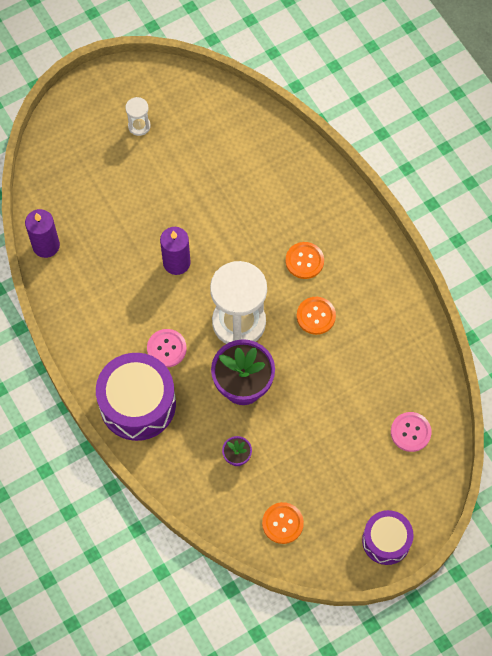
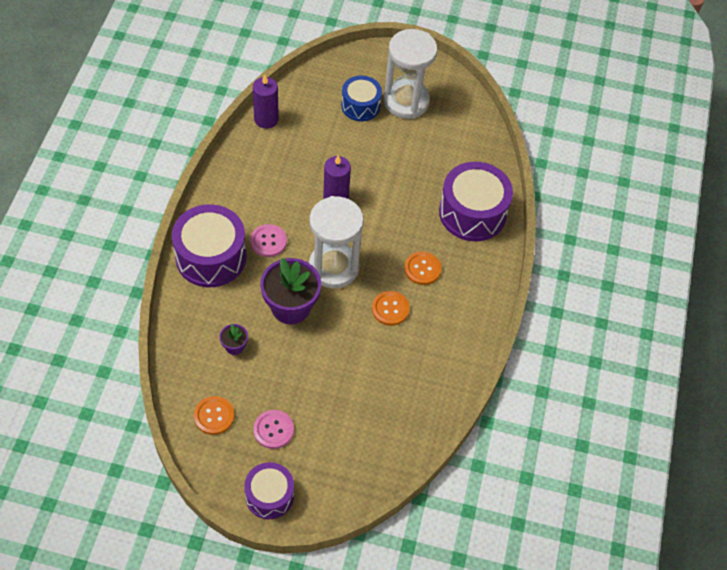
camera: 40 degrees right, 10 degrees down
(108, 163) = (360, 106): none -> blue drum
(139, 126) = (406, 101): white hourglass -> white hourglass, size x2.28
(292, 178) = (472, 213): none -> purple drum
(410, 432) = (370, 442): pink button -> pink button (273, 430)

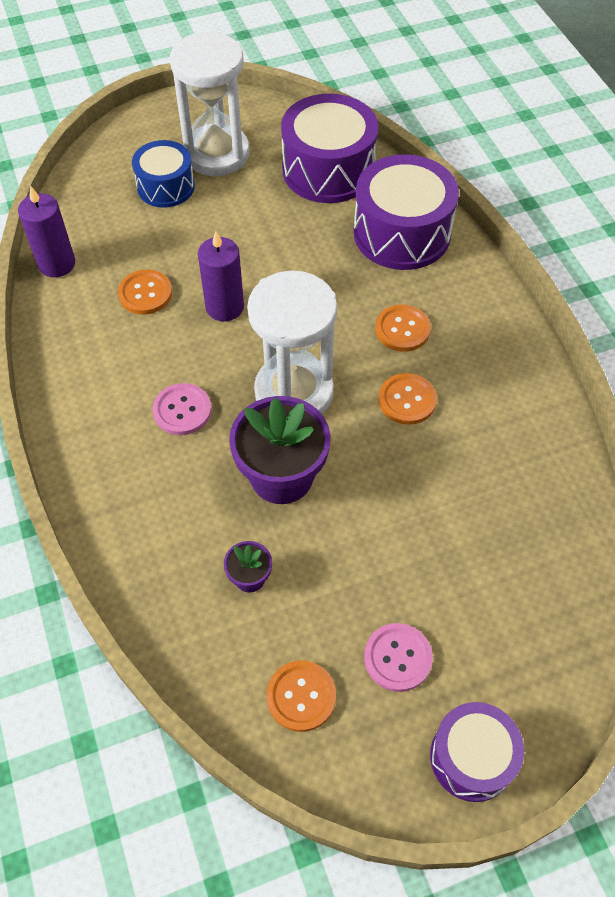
camera: 30 degrees left, 0 degrees up
(211, 257) = (119, 477): purple drum -> purple drum (328, 170)
(299, 164) = (145, 293): none -> orange button

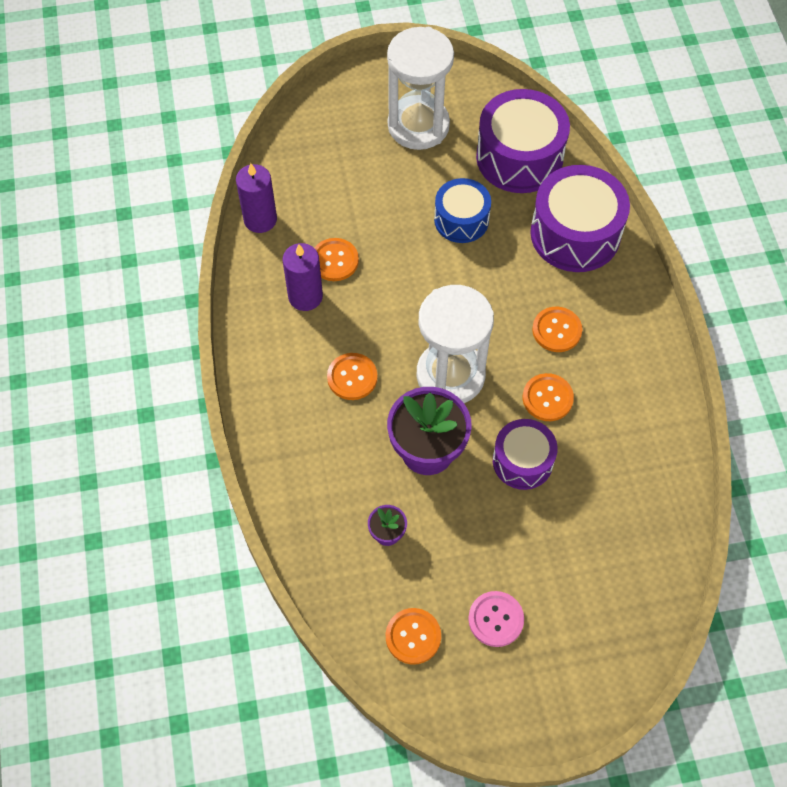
camera: 10 degrees right, 5 degrees up
(166, 187) = (367, 154): blue drum -> blue drum (461, 220)
(182, 410) = (352, 377): pink button -> orange button
(224, 307) = (402, 284): purple candle -> purple candle (305, 296)
(472, 757) = (539, 707): purple drum -> purple drum (522, 461)

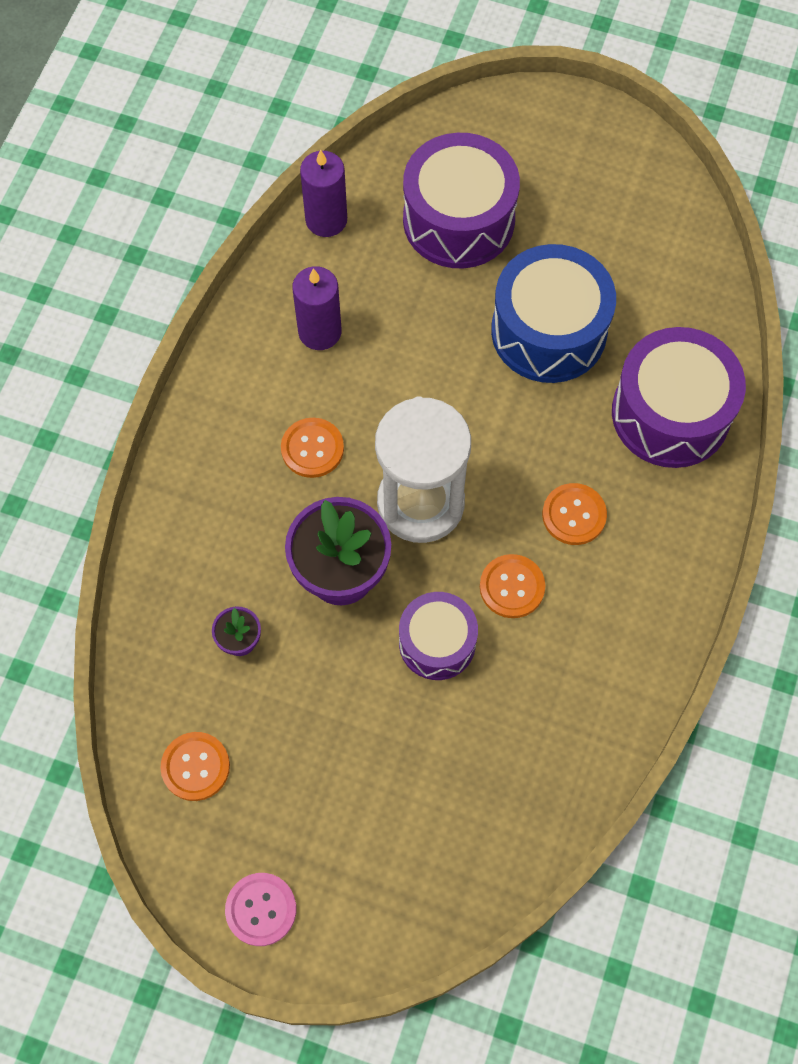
camera: 30 degrees right, 5 degrees up
(334, 260) = (377, 307): orange button -> none
(418, 125) = (571, 196): white hourglass -> none
(461, 220) = (549, 331): blue drum -> blue drum, size x1.63
(496, 619) = (294, 799): pink button -> pink button (261, 909)
(519, 157) = (664, 290): purple drum -> purple drum (458, 220)

